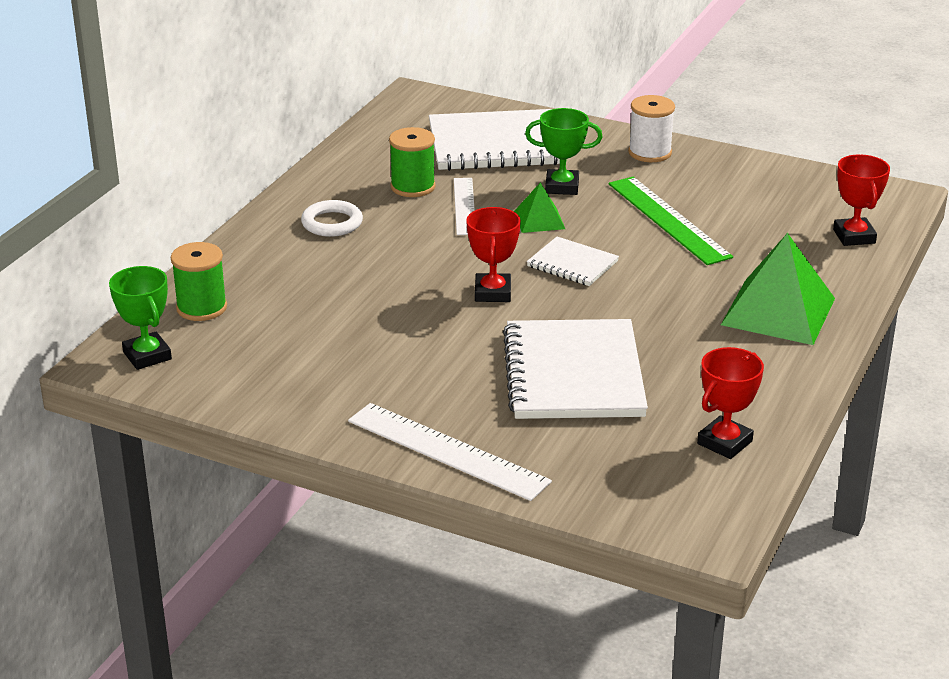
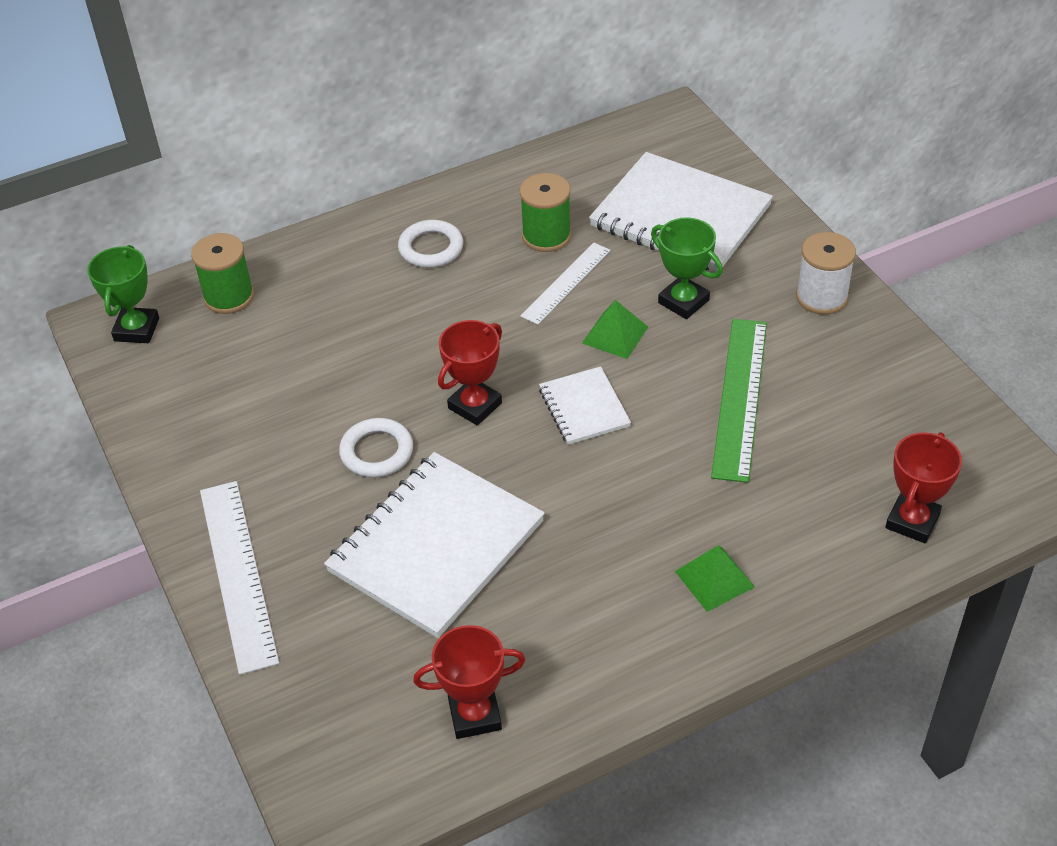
camera: 40 degrees right, 15 degrees up
(455, 344) = (377, 452): none -> white ring
(778, 311) = (714, 579): green pyramid -> green pyramid, size x0.51

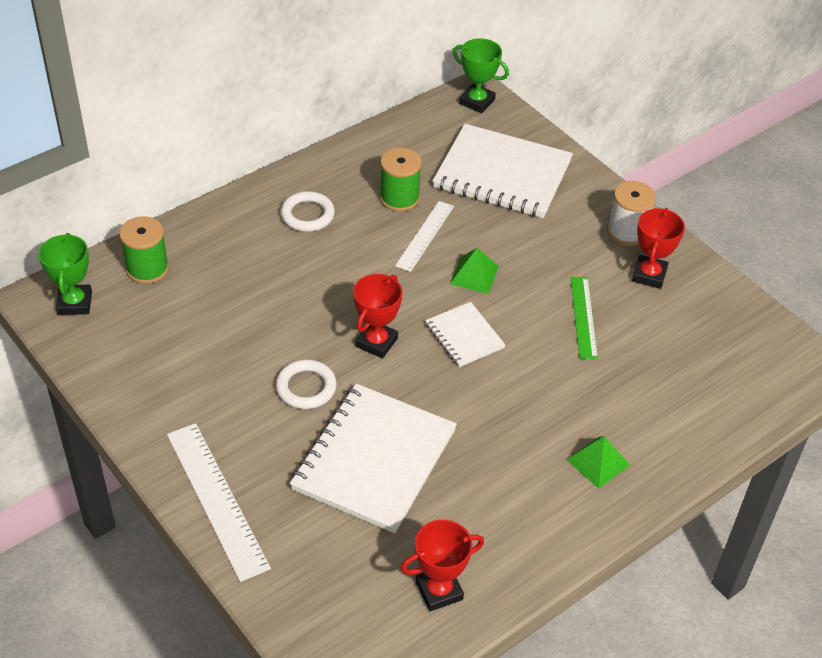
camera: 15 degrees left, 0 degrees up
(683, 301) = (521, 244): green trophy -> green trophy (477, 102)
(740, 397) = (583, 317): green ruler -> green ruler, size x0.64
(912, 521) = (735, 402): red trophy -> red trophy (649, 275)

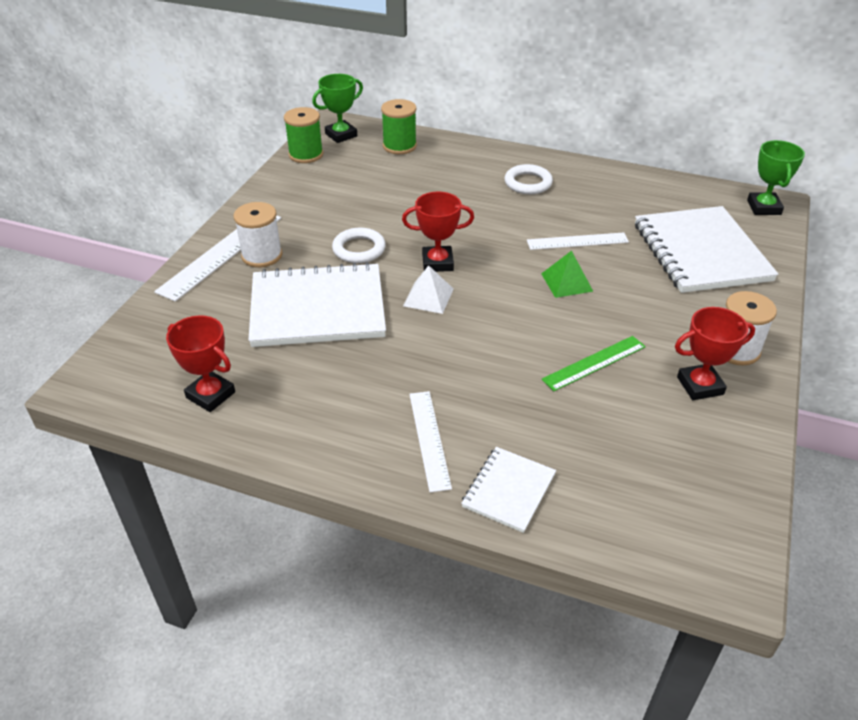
camera: 60 degrees right, 5 degrees down
(250, 467) = (262, 255): none -> white spool
(399, 198) = (601, 214): green spool -> green spool (306, 154)
(421, 374) = (428, 297): none -> white pyramid
(464, 336) = (493, 303): white notebook -> white notebook (508, 490)
(598, 462) = (429, 439): green pyramid -> white ruler

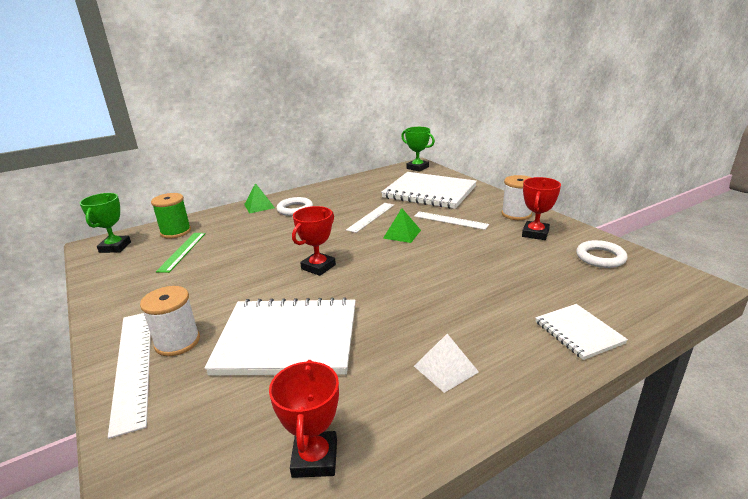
camera: 50 degrees left, 15 degrees down
(211, 395) = (315, 458): red trophy -> red trophy turned 75 degrees counterclockwise
(306, 154) = (103, 270): green spool -> none
(317, 308) = (288, 339): white notebook -> white notebook turned 60 degrees clockwise
(359, 249) = (252, 291): white ring -> white ring (600, 257)
(428, 297) = (348, 285): white pyramid -> white pyramid (446, 369)
(429, 439) = (498, 346): white ruler -> white ruler (450, 220)
(505, 157) = (259, 206): none -> green pyramid
(594, 363) = (484, 254): green ruler -> green ruler (182, 251)

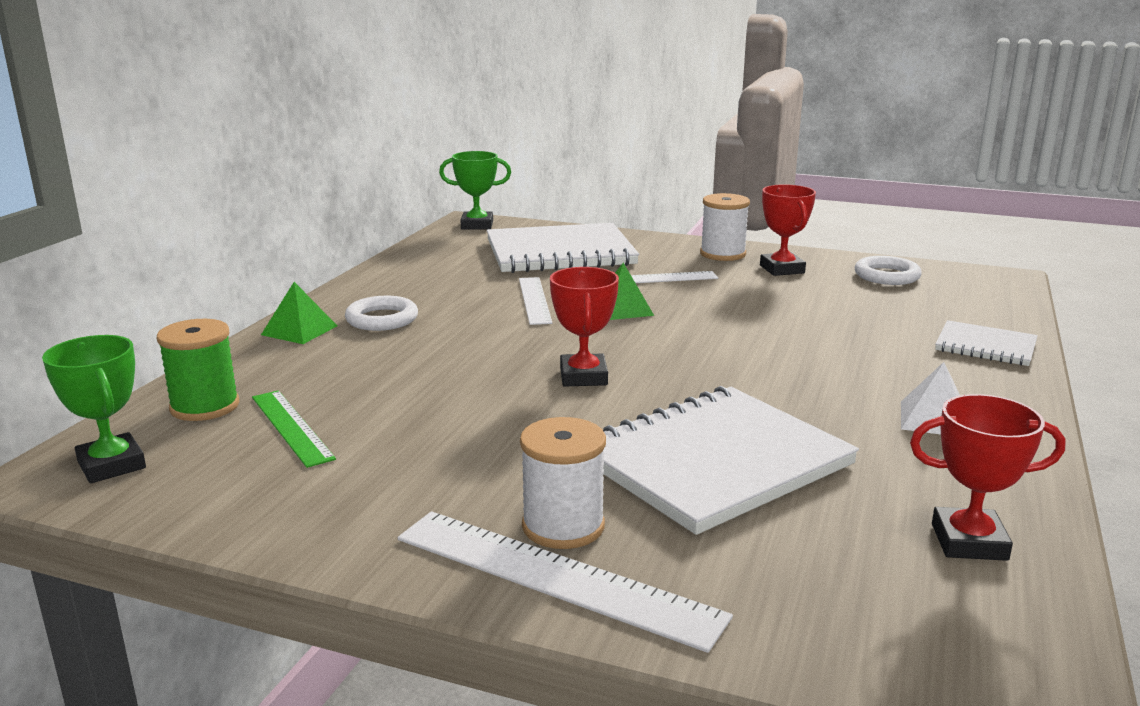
camera: 40 degrees left, 5 degrees down
(315, 458) = (969, 542): red trophy -> red trophy turned 45 degrees counterclockwise

